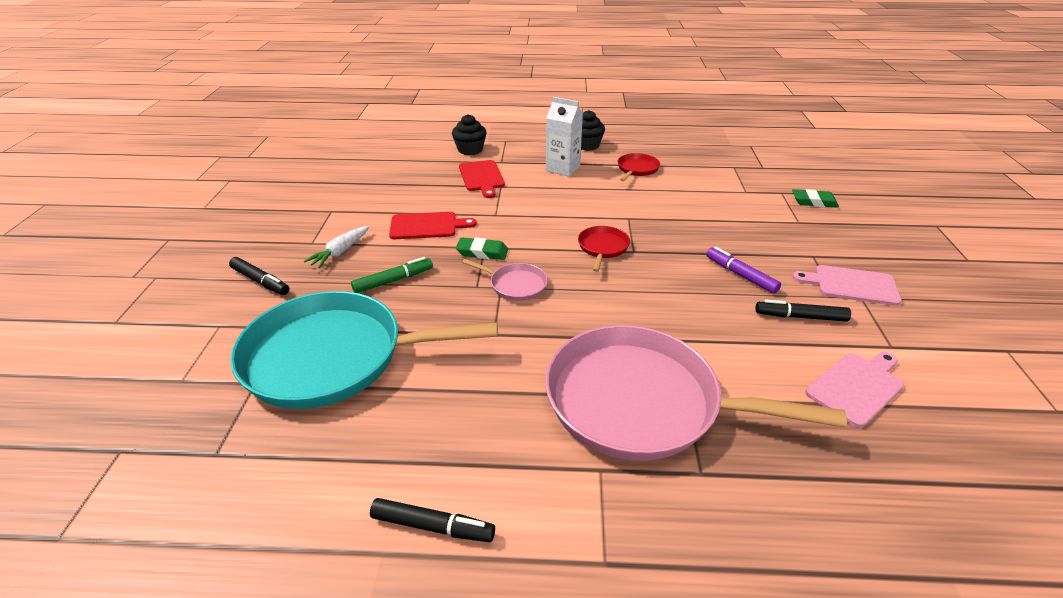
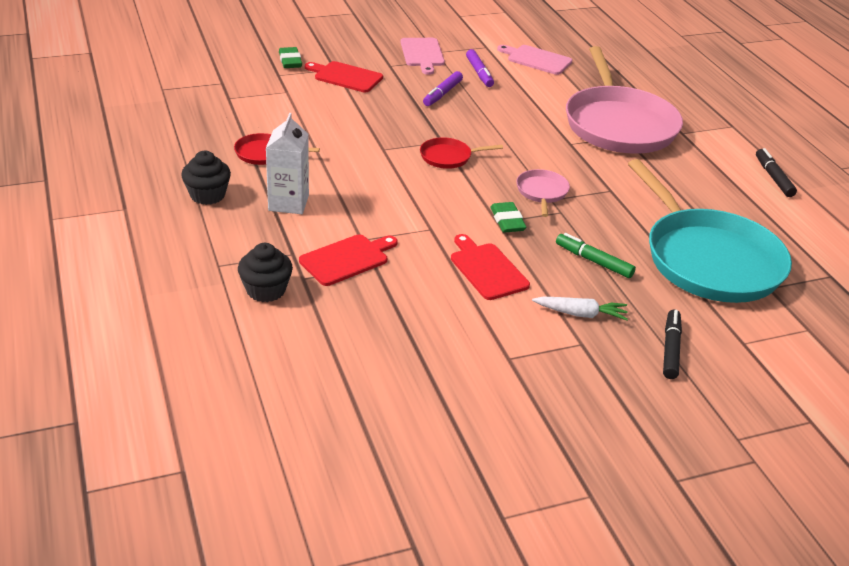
camera: 115 degrees left, 0 degrees up
(780, 225) = (346, 77): none -> red cutting board
(800, 317) = (479, 73): black marker -> purple marker

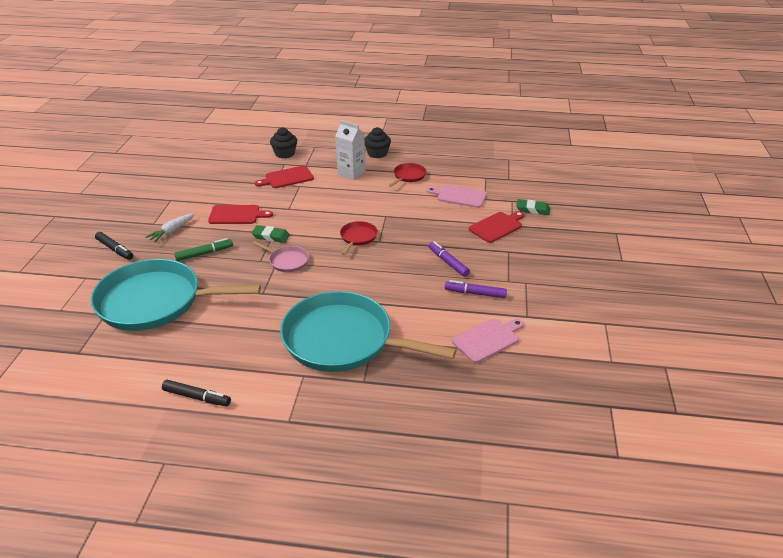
camera: 120 degrees right, 0 degrees up
(347, 259) = (287, 178): red cutting board -> red cutting board turned 75 degrees clockwise
(422, 54) = (524, 274): pink cutting board -> pink cutting board (459, 196)
(618, 124) = (343, 340): pink pan -> turquoise pan

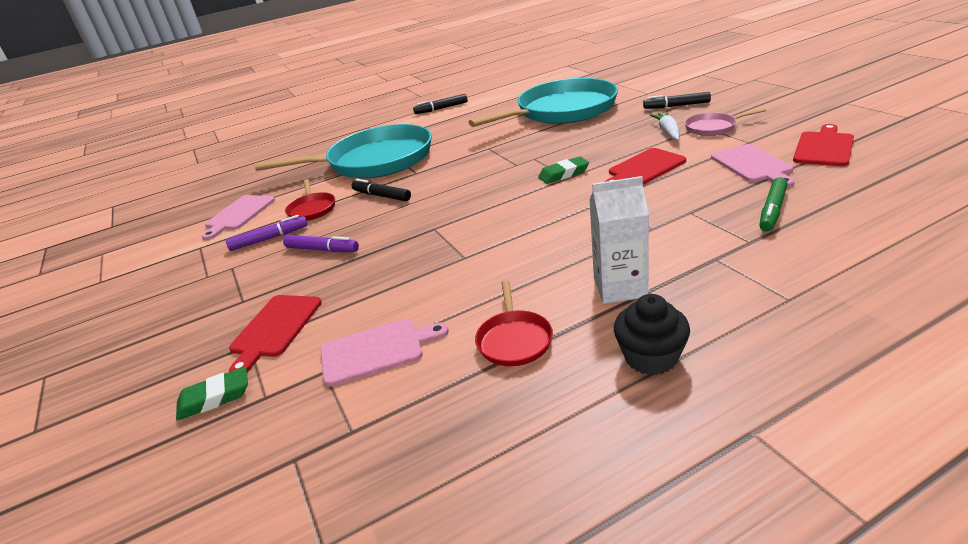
camera: 150 degrees right, 5 degrees down
(204, 188) = (752, 165): none -> pink cutting board
(204, 253) = (595, 138): green marker -> green marker (772, 210)
(285, 154) = (795, 256): black cupcake -> none
(287, 178) = (693, 227): red cutting board -> red cutting board (824, 148)
(287, 261) = (507, 169): pink pan -> pink pan (713, 127)
(358, 237) = (465, 219): red pan -> red pan (312, 209)
(378, 289) = (382, 196): none -> black marker

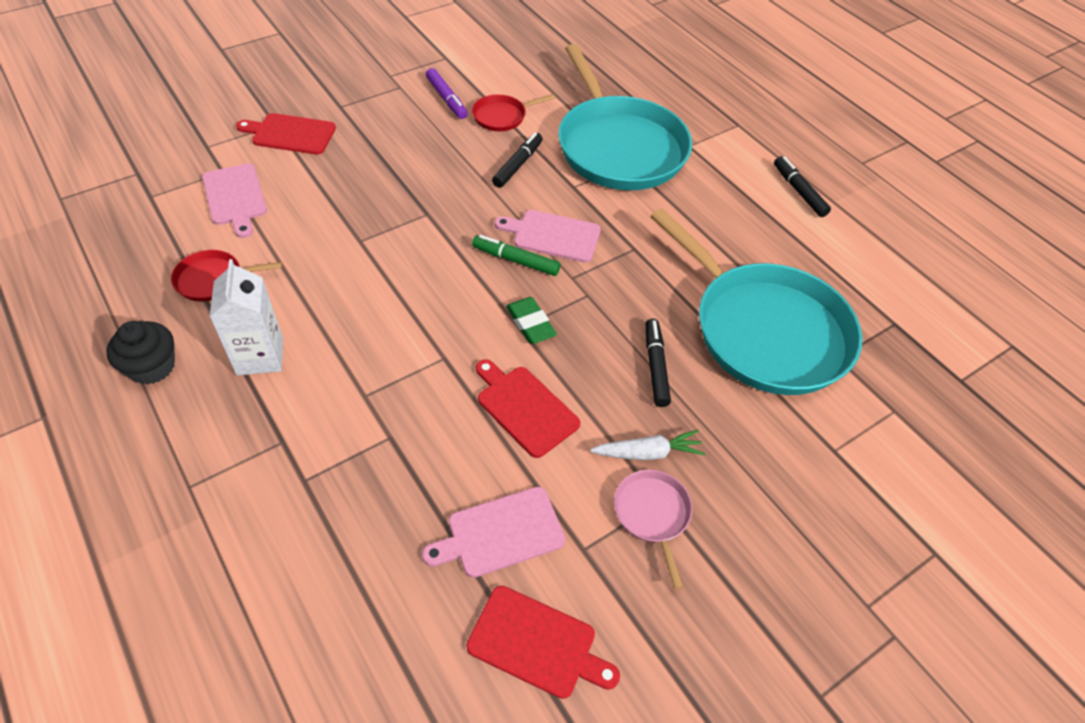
camera: 75 degrees right, 20 degrees up
(214, 398) = (217, 122): green eraser -> none
(239, 214) = (506, 67): pink cutting board -> pink cutting board (553, 235)
(322, 250) = (411, 139): purple marker -> none
(676, 106) = (760, 482): black marker -> black marker (655, 366)
(772, 210) = (366, 521): green marker -> green marker (515, 260)

